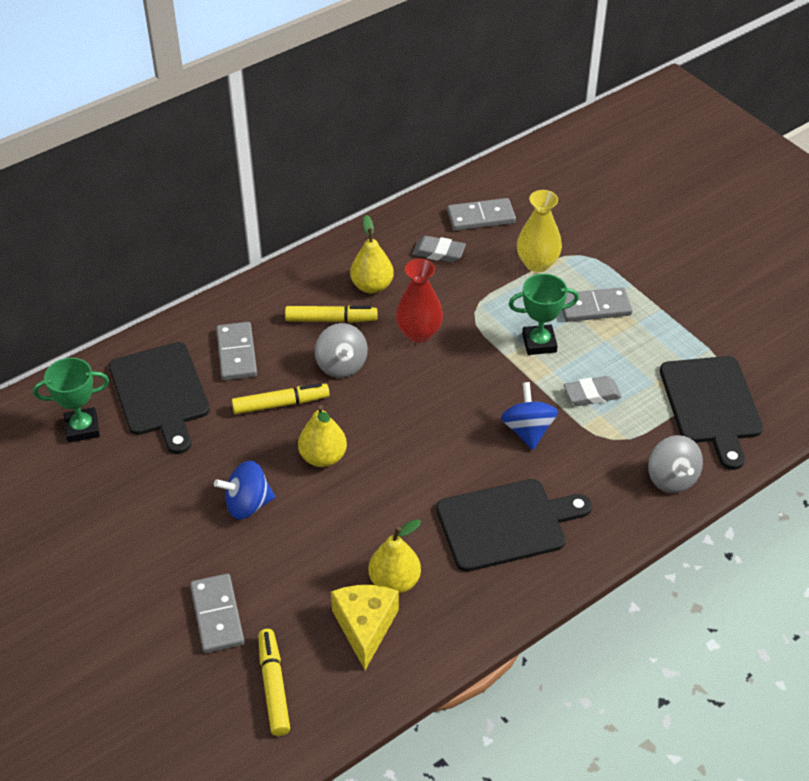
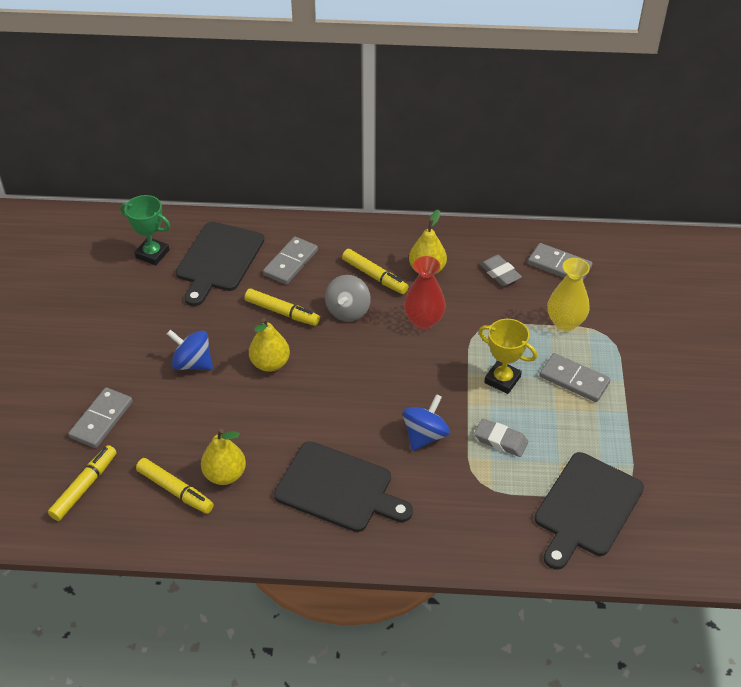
camera: 40 degrees right, 0 degrees up
(365, 627) = (175, 490): yellow cheese -> yellow marker
(539, 343) = (502, 380): green trophy -> yellow trophy
(671, 478) = (492, 540): grey spinning top -> none

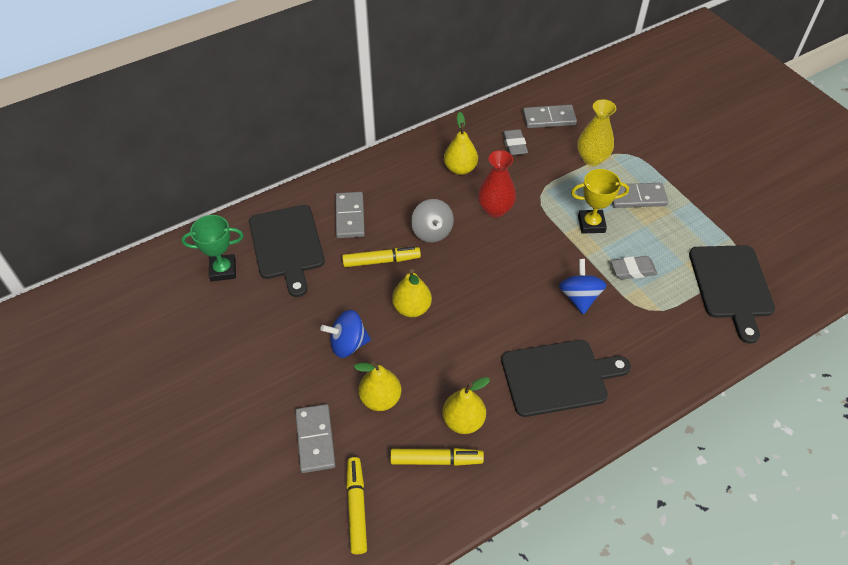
camera: 35 degrees left, 5 degrees up
(177, 419) = (380, 399): none -> yellow pear
(374, 276) = (426, 194): yellow marker -> none
(500, 273) = (514, 145): grey eraser -> grey eraser turned 60 degrees clockwise

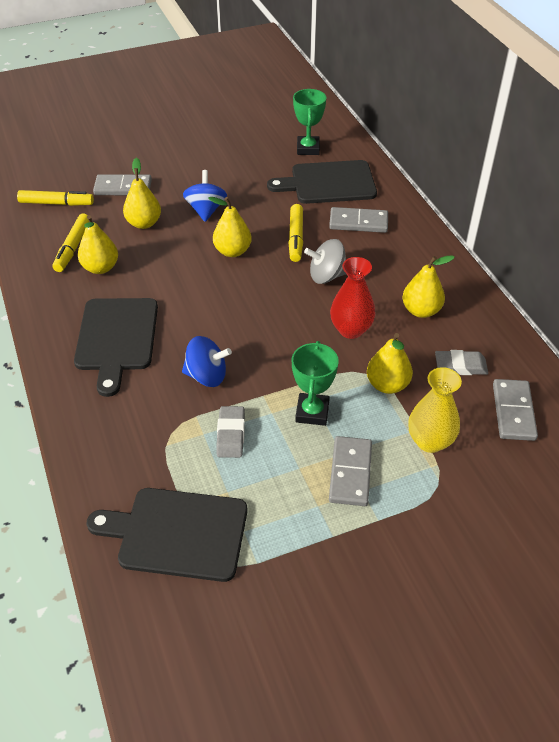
camera: 100 degrees right, 5 degrees down
(547, 183) = (387, 385): none -> yellow pear
(591, 224) = (312, 412): yellow trophy -> green trophy

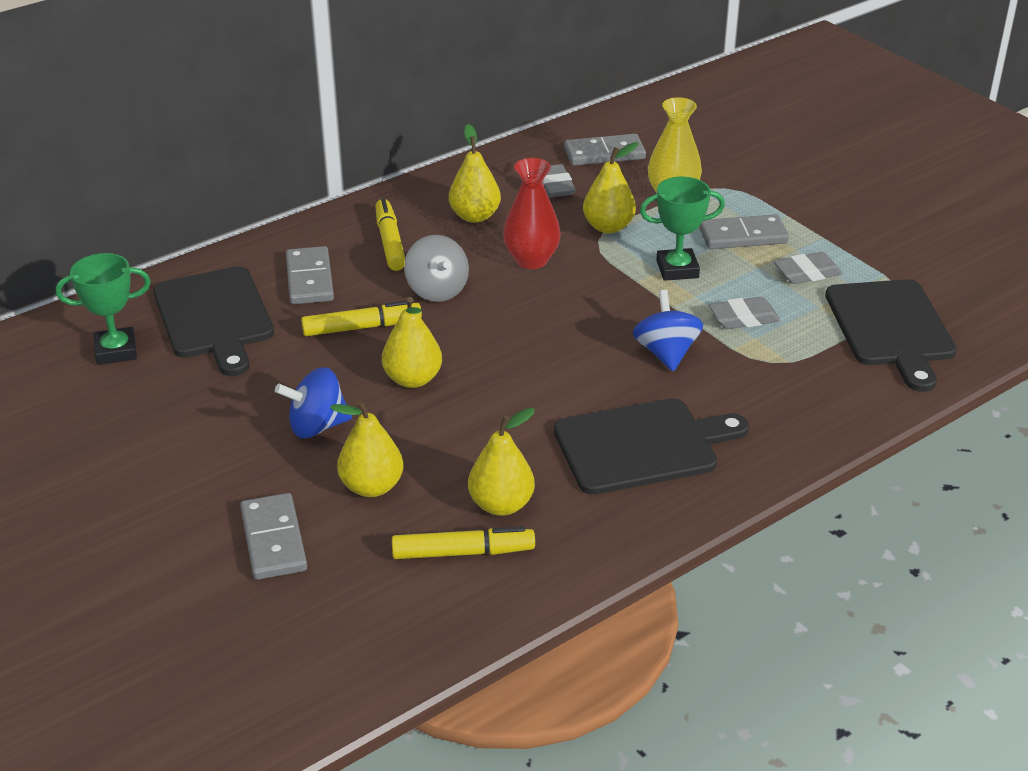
camera: 105 degrees left, 10 degrees down
(56, 203) = (343, 615): yellow marker -> yellow marker (390, 242)
(278, 501) = (807, 273): none -> grey eraser

